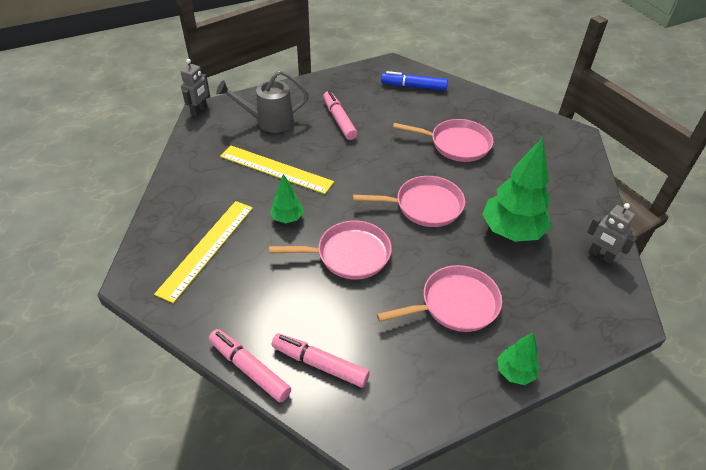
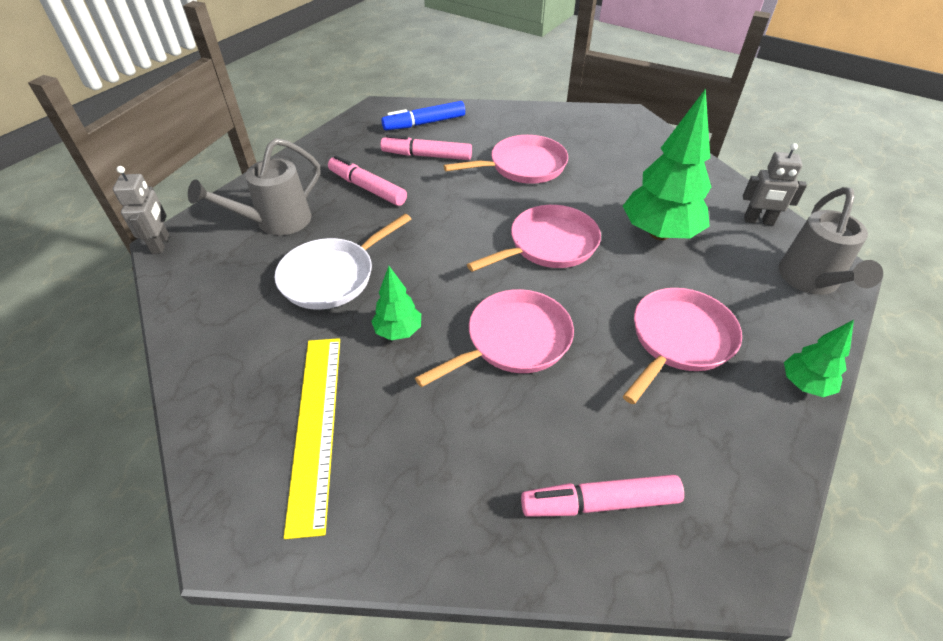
camera: 30 degrees left, 0 degrees up
(249, 369) = (516, 568): pink marker -> pink marker (427, 156)
(276, 169) = (332, 276): yellow ruler -> white pan
(595, 314) = (810, 281): none -> grey watering can

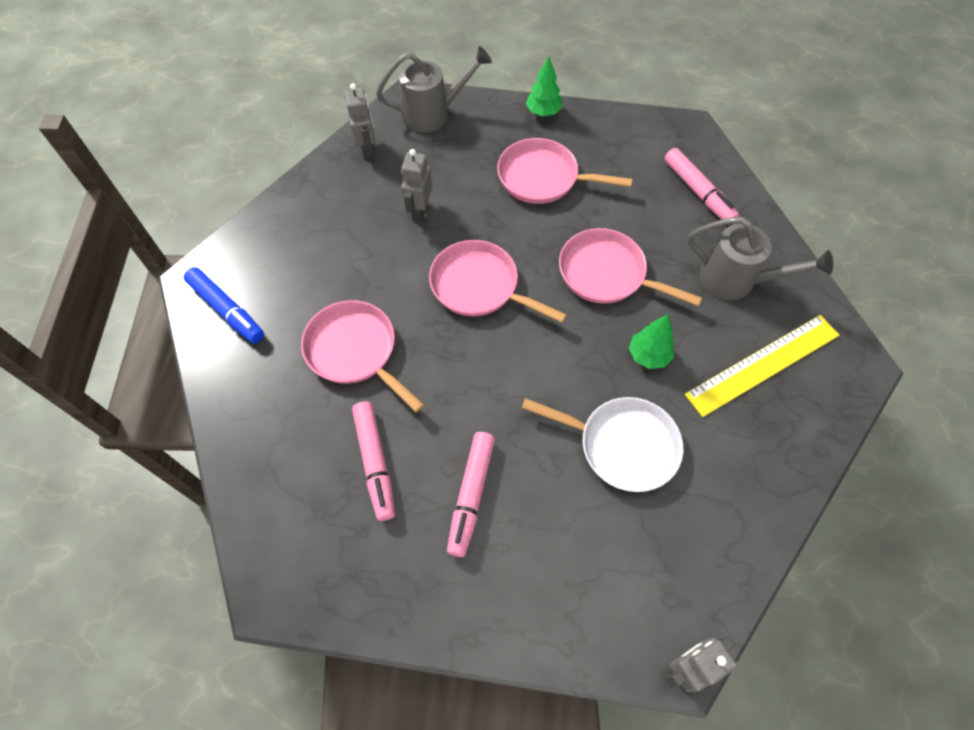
camera: 115 degrees left, 15 degrees up
(276, 222) = (581, 558): grey watering can -> grey watering can (736, 281)
(424, 123) = (296, 505): blue marker -> blue marker (227, 310)
(659, 233) = (420, 211): green tree -> grey robot

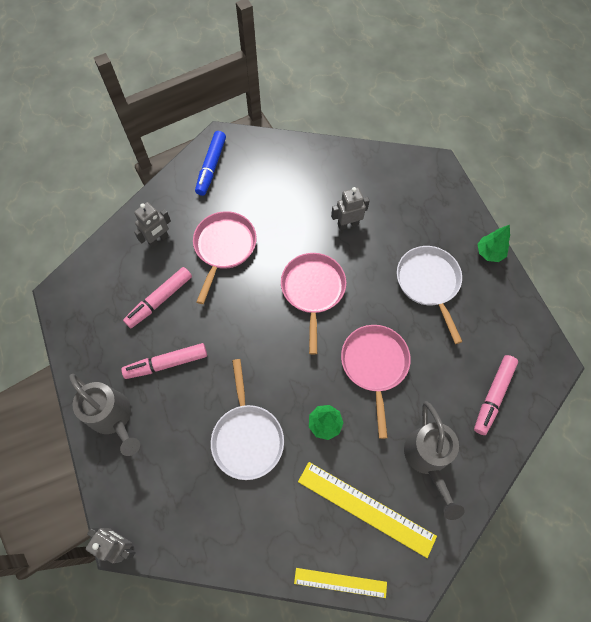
camera: 60 degrees right, 5 degrees up
(367, 149) = (375, 166): grey robot -> grey robot (158, 239)
(433, 114) = (434, 186): grey watering can -> grey watering can (113, 417)
(543, 178) = (429, 283): pink pan -> white pan
(833, 430) = (340, 582): none -> yellow ruler

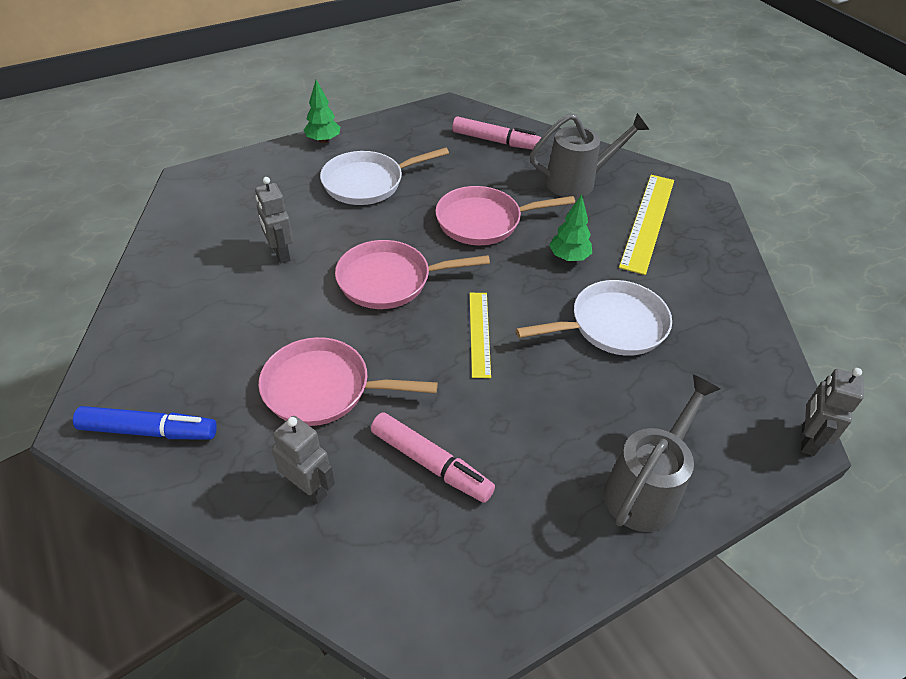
camera: 100 degrees left, 20 degrees down
(167, 363) = (538, 433): pink marker -> none
(340, 582) = (729, 236): yellow ruler -> yellow ruler (479, 333)

